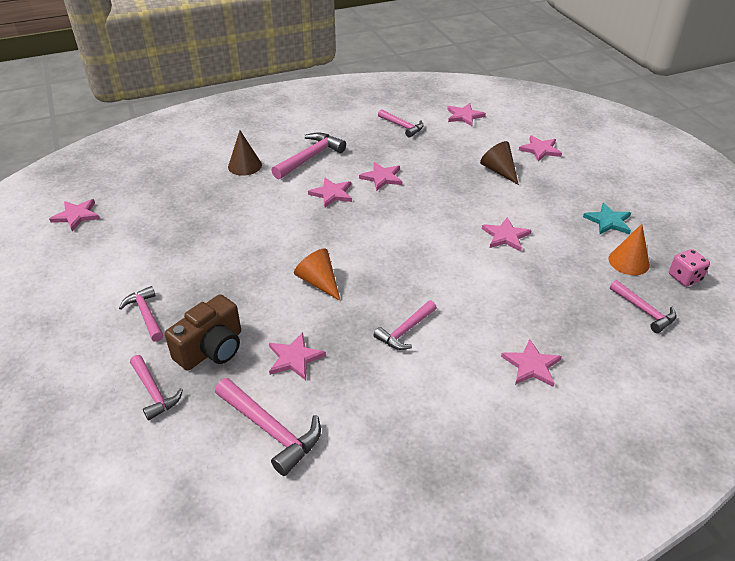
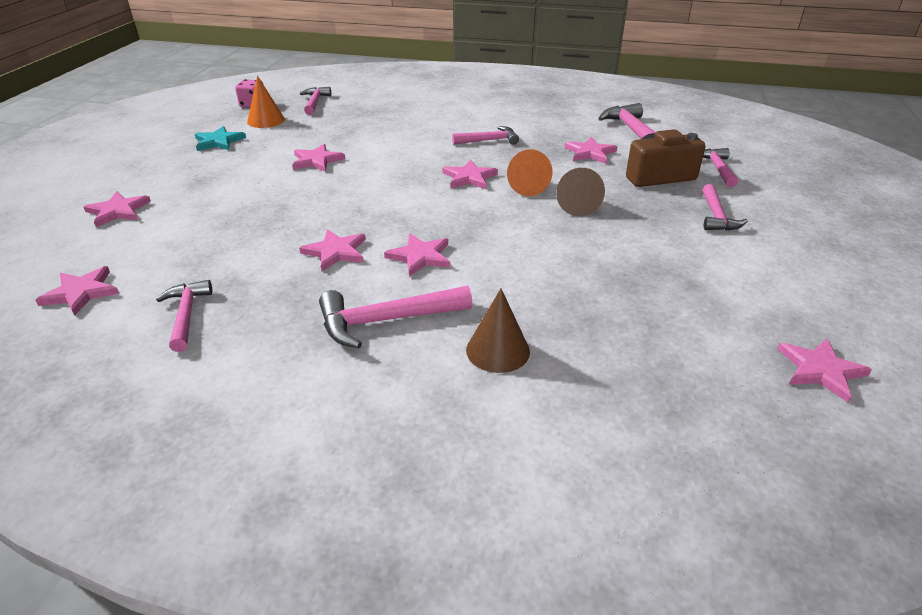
camera: 145 degrees left, 5 degrees down
(499, 171) = (206, 208): brown cone -> brown cone (576, 205)
(531, 365) = (430, 106): pink star -> pink star (469, 177)

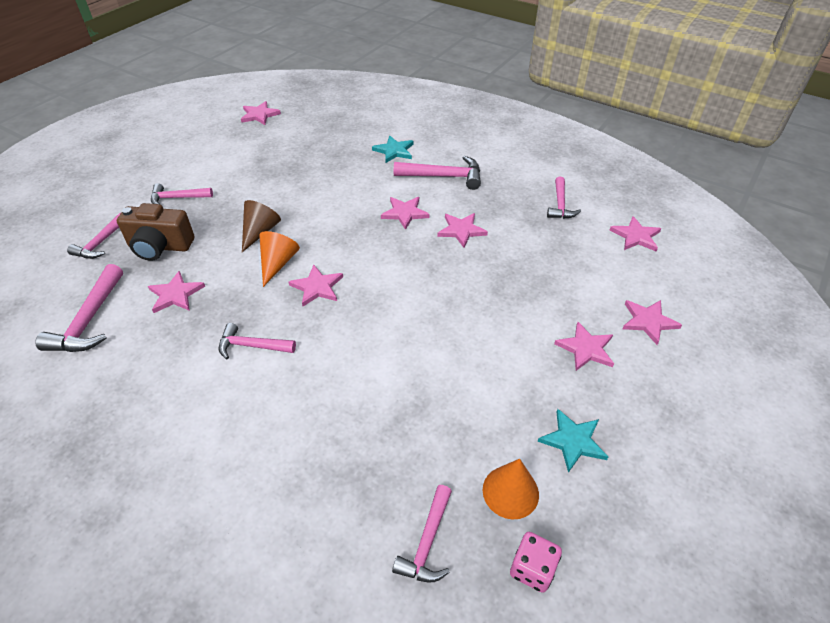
camera: 160 degrees left, 10 degrees up
(317, 160) = (454, 358): pink star -> pink star (585, 348)
(498, 350) = (394, 151): brown cone -> turquoise star
(716, 216) = (177, 198): pink hammer -> pink hammer turned 120 degrees counterclockwise

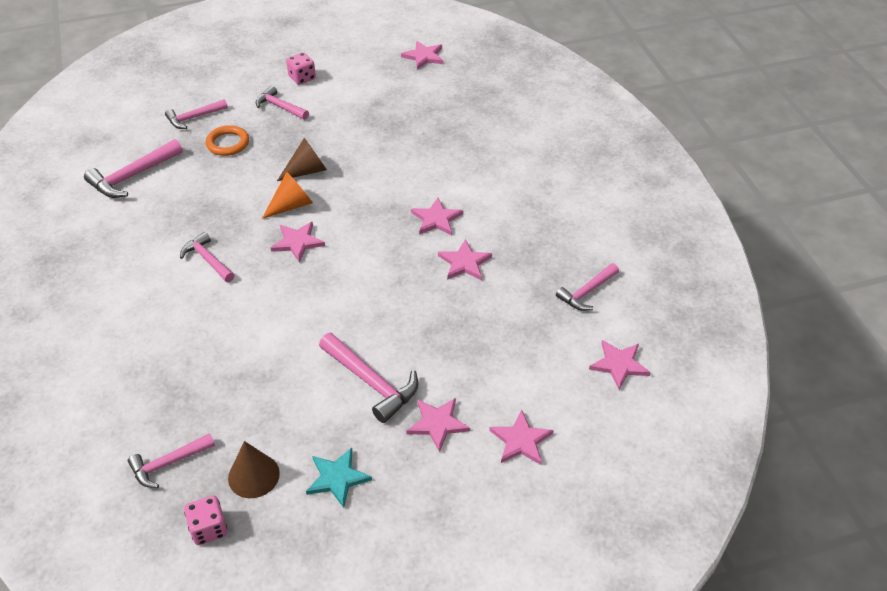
camera: 40 degrees right, 0 degrees up
(160, 247) = (228, 143): brown camera -> orange ring
(173, 169) = (302, 78): none -> pink dice
(175, 294) = (200, 189): pink star -> none
(394, 151) = (499, 153): turquoise star -> none
(444, 177) = (513, 204): pink hammer -> pink hammer (371, 382)
(510, 491) = (253, 475): orange cone -> brown cone

